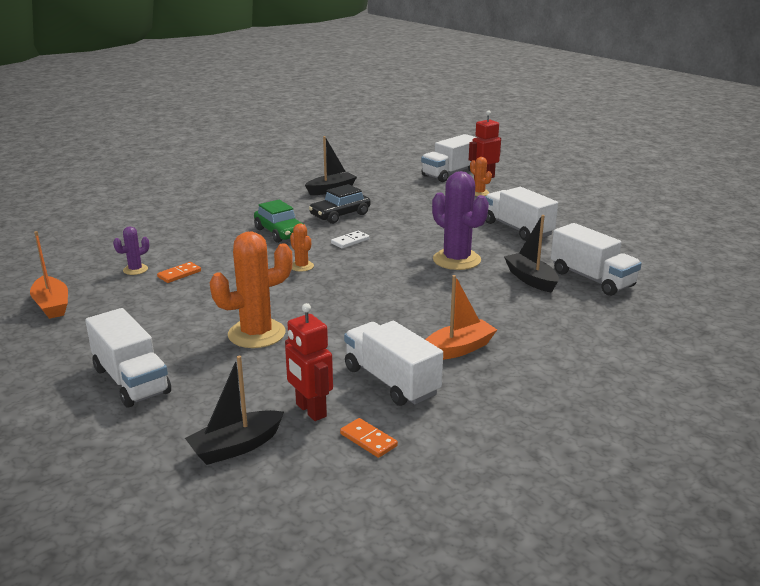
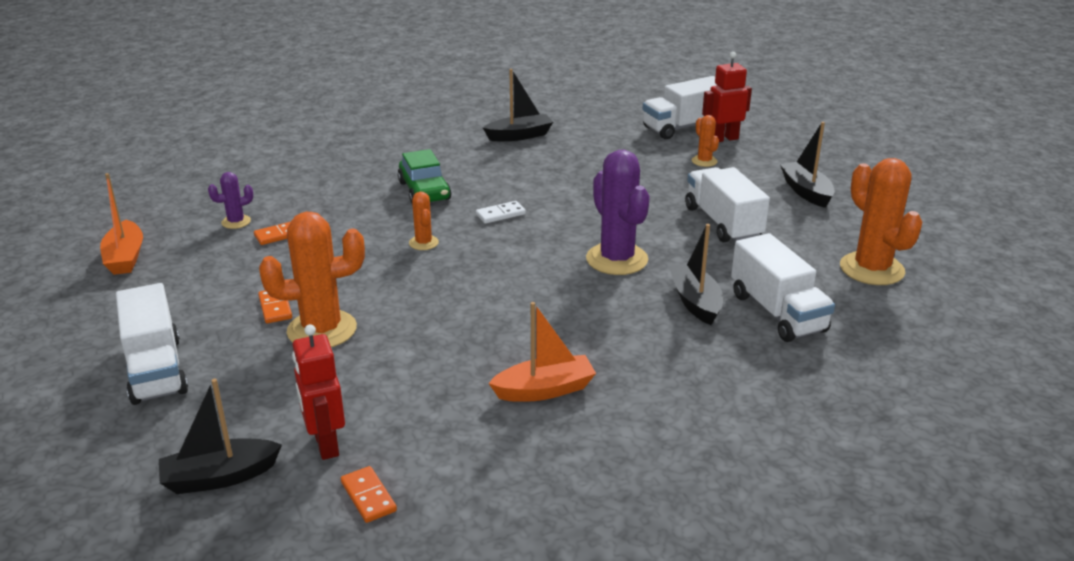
camera: 15 degrees right, 5 degrees up
(207, 324) = (275, 307): none -> orange domino
(340, 215) = (509, 174): black car -> none
(391, 381) = (439, 421): white truck -> none
(562, 204) = (806, 192): none -> black boat
(637, 245) = (871, 269): none -> orange cactus

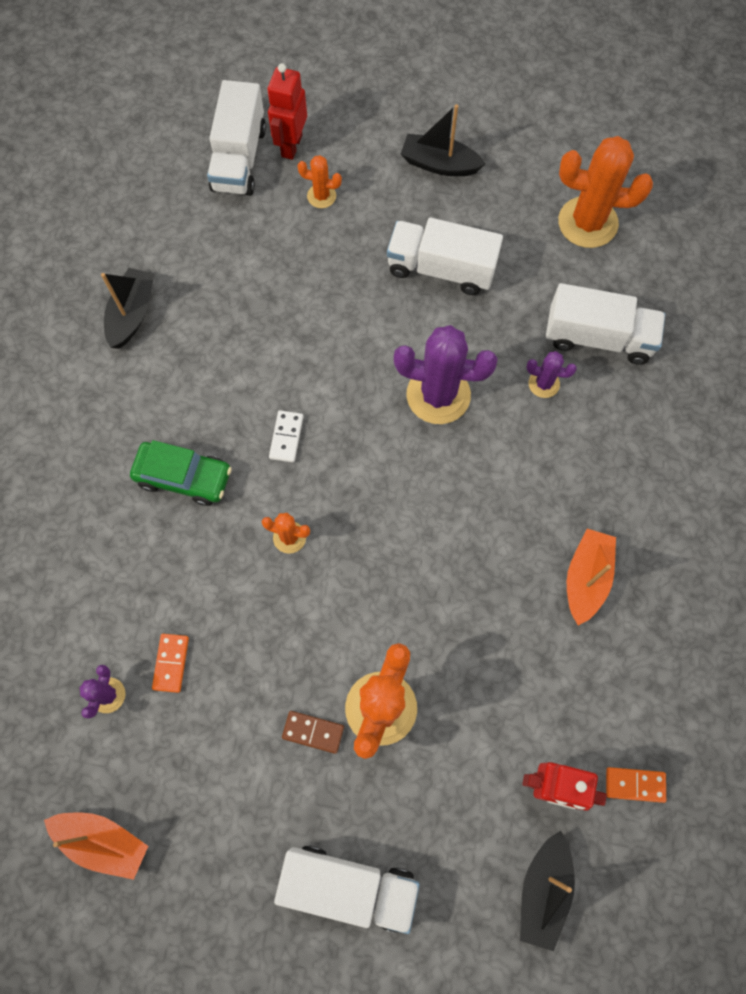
camera: 55 degrees left, 40 degrees up
(275, 307) = (313, 732): orange domino -> brown domino
(695, 302) = (544, 384): black boat -> purple cactus

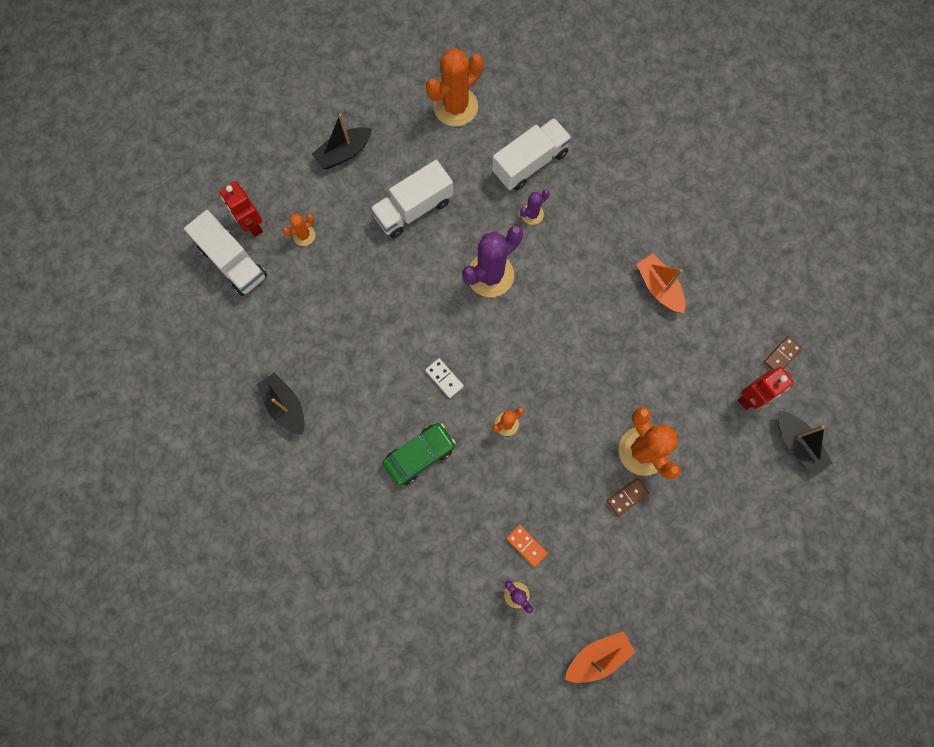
camera: 50 degrees left, 5 degrees up
(349, 886) = (721, 541): white truck -> none
(635, 784) = (781, 355): orange domino -> brown domino

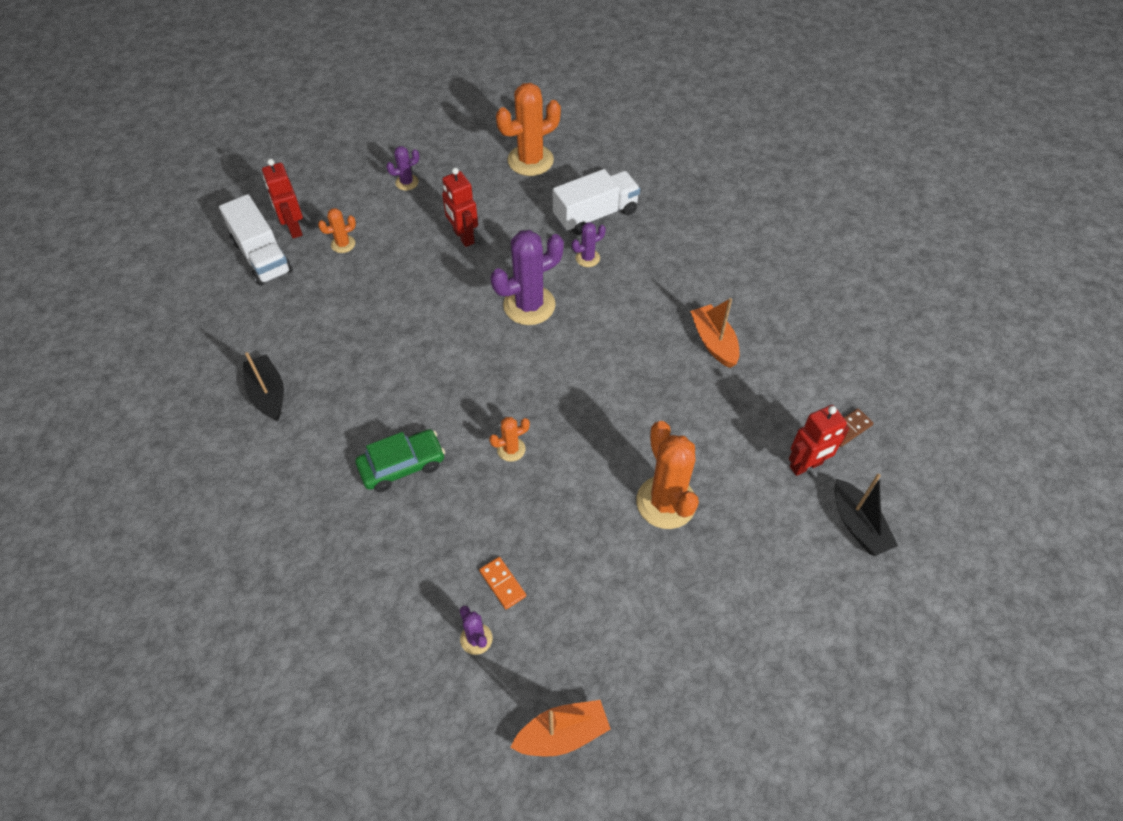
camera: 10 degrees right, 20 degrees down
(344, 153) = (407, 182): black boat -> purple cactus
(413, 209) = (463, 237): white truck -> red robot
(444, 378) = (452, 394): white domino -> none
(627, 497) = (637, 550): brown domino -> none

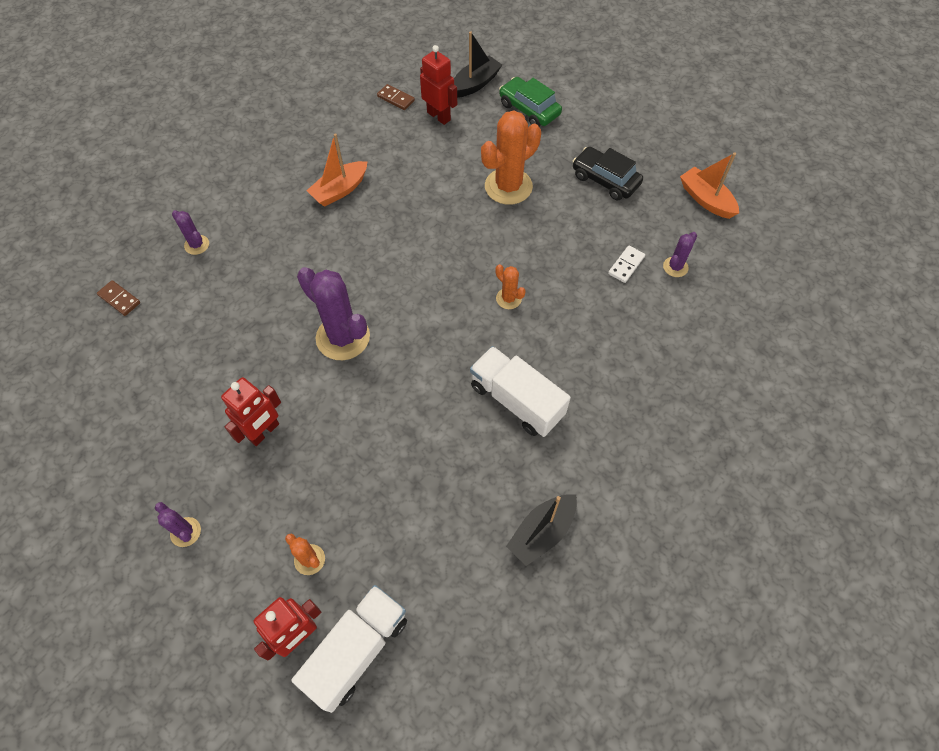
camera: 110 degrees left, 5 degrees up
(402, 465) = (562, 374): green car -> green car (529, 109)
(502, 584) = (626, 265): orange domino -> white domino
(530, 160) = (121, 407): orange cactus -> none
(587, 258) = (265, 307): purple cactus -> purple cactus (197, 245)
(595, 214) = (200, 318): white truck -> white truck (516, 400)
(638, 169) = (119, 299): none -> brown domino
(640, 617) = (605, 180): none -> black car

